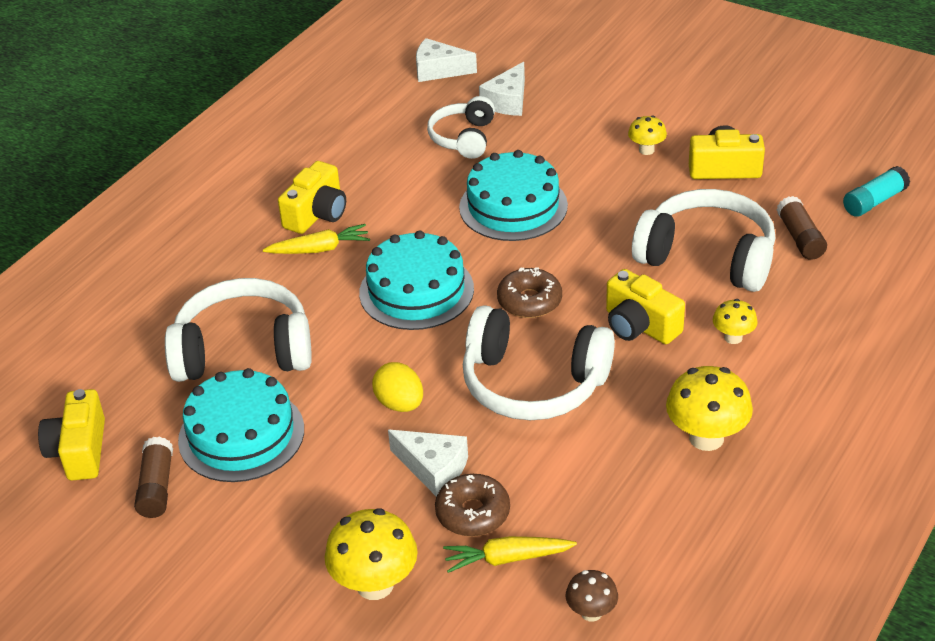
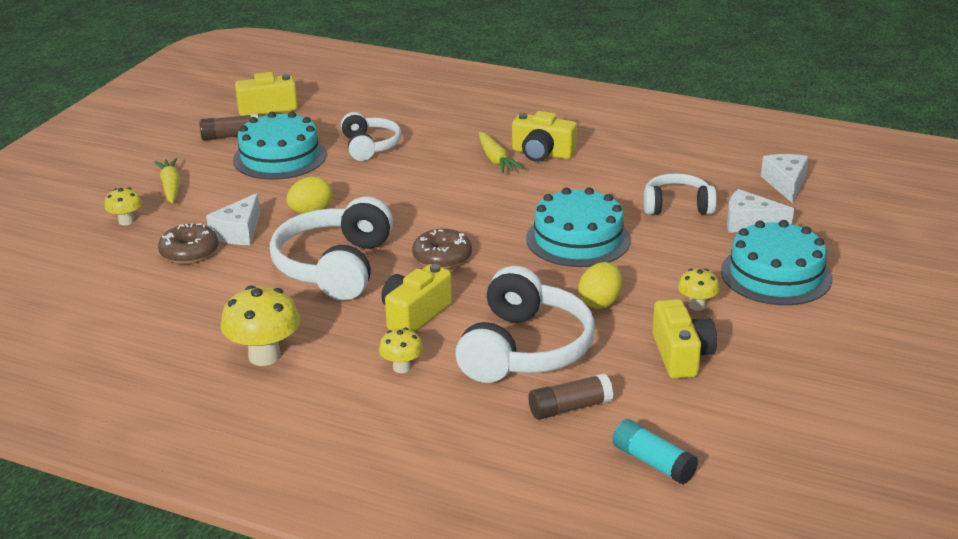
camera: 80 degrees right, 10 degrees down
(243, 350) = (369, 146): white headphones -> white headphones, size x0.60
(375, 585) = (126, 221): yellow mushroom -> yellow mushroom, size x0.56
(416, 291) = (449, 205): turquoise cake -> turquoise cake (776, 275)
(507, 559) = (140, 270): yellow carrot -> yellow carrot (171, 187)
(591, 612) = (78, 309): brown mushroom -> none
(632, 204) = (600, 302): none -> yellow egg

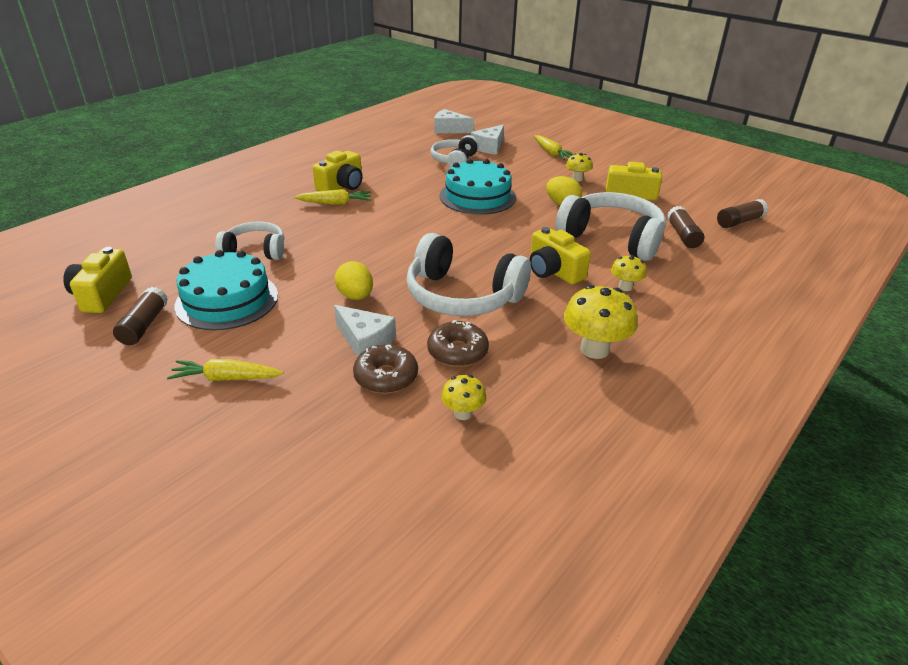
camera: 75 degrees left, 5 degrees up
(126, 221) = (282, 419): yellow mushroom -> yellow mushroom (463, 413)
(442, 257) = (474, 247): brown donut -> brown donut (457, 352)
(653, 462) = (739, 222): turquoise glue stick -> brown glue stick
(776, 275) = (552, 153): turquoise cake -> yellow carrot

